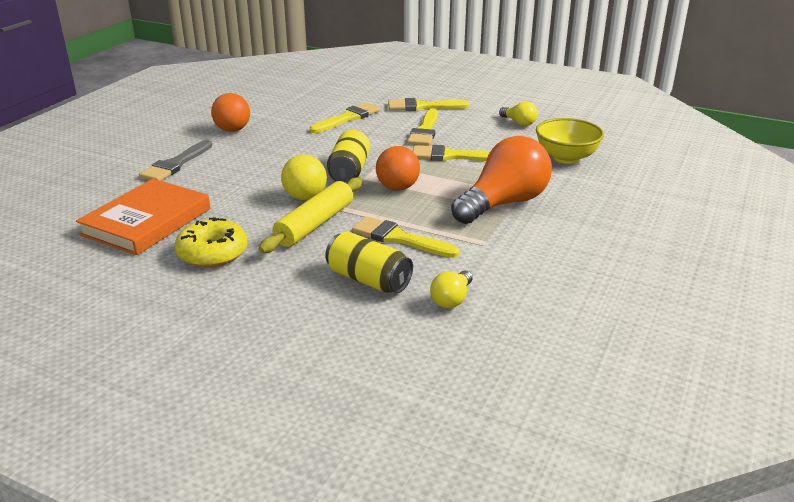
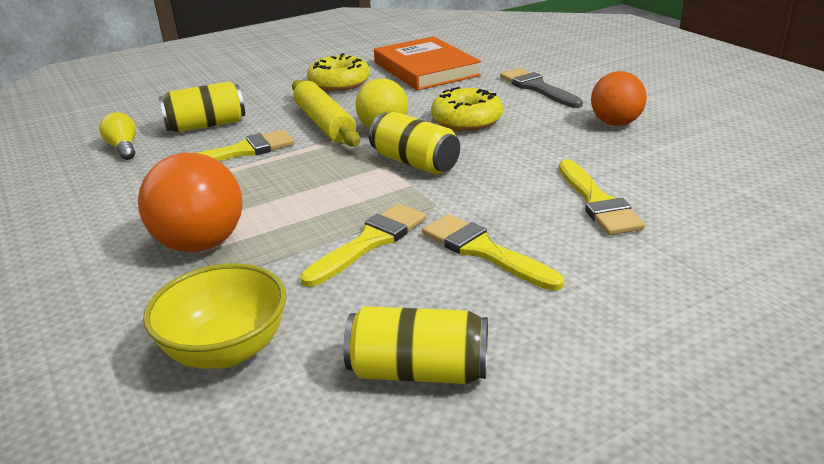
camera: 125 degrees right, 0 degrees up
(263, 173) = (467, 120): none -> yellow donut
(397, 188) = (335, 178): orange ball -> none
(422, 106) = (601, 286): yellow brush -> none
(519, 123) = (418, 371): yellow light bulb -> yellow can

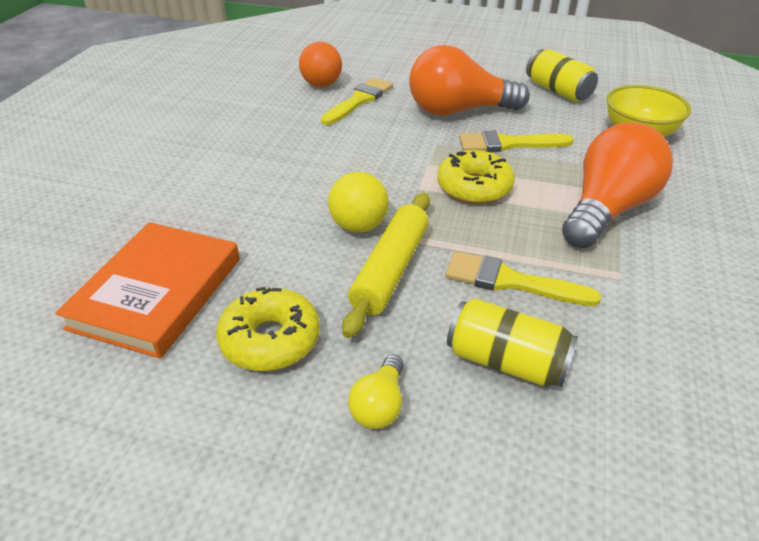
camera: 135 degrees left, 10 degrees up
(123, 148) = (634, 383): yellow light bulb -> yellow light bulb (379, 405)
(415, 162) = (396, 178): yellow can -> none
(467, 120) = (289, 192): yellow donut -> yellow donut (474, 187)
(484, 251) = (458, 111): yellow brush -> orange light bulb
(537, 88) = (168, 189): grey brush -> none
(615, 123) = (224, 129): orange ball -> orange ball (321, 85)

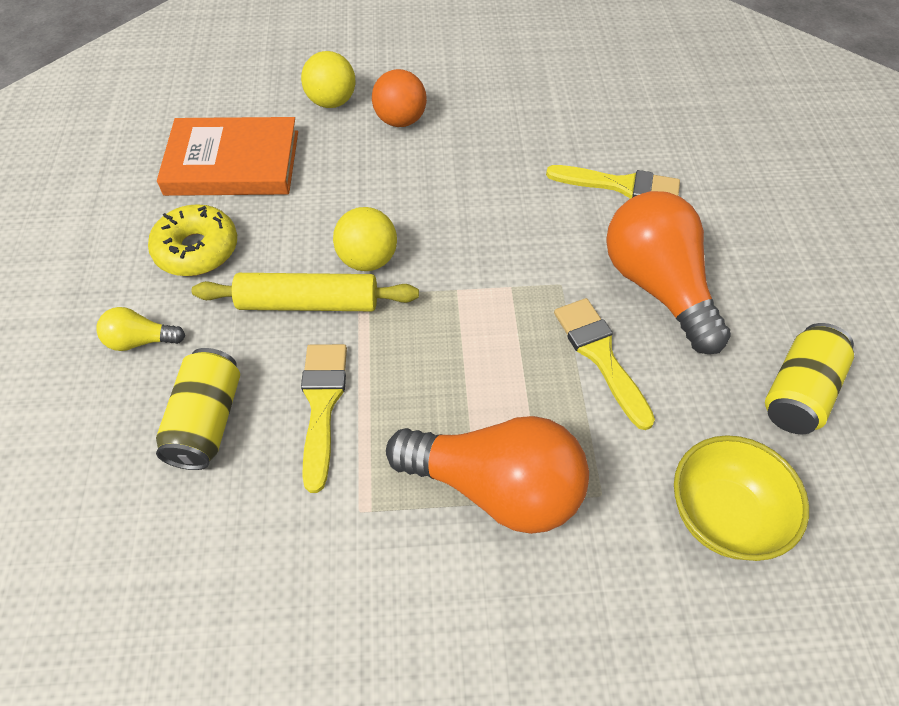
camera: 70 degrees right, 15 degrees up
(131, 209) = (332, 102): none -> yellow ball
(321, 85) = (637, 141): orange ball -> orange ball (400, 120)
(474, 187) = (482, 340): yellow donut -> none

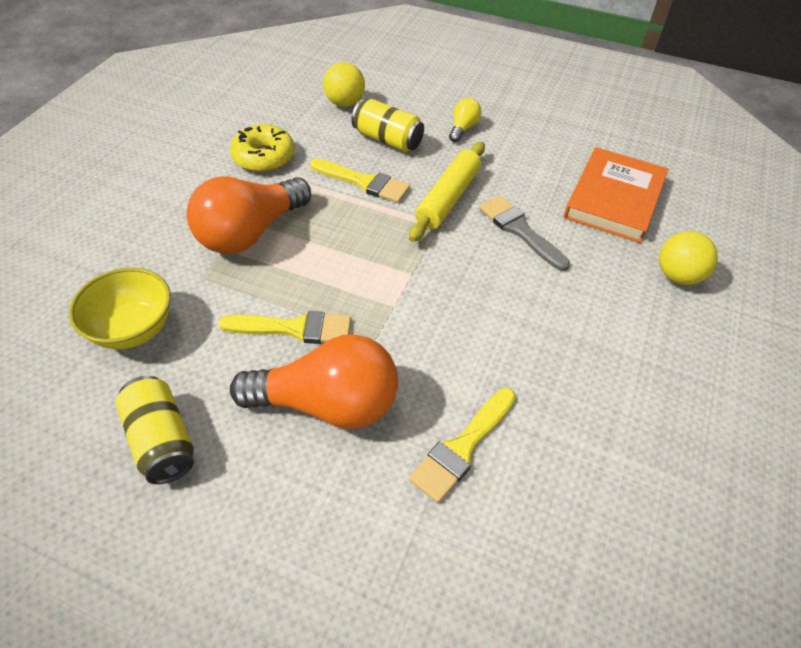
camera: 115 degrees right, 5 degrees down
(197, 249) = (528, 163): yellow donut -> yellow donut (264, 157)
(330, 223) = (519, 230): none -> grey brush
(368, 260) = (470, 238): yellow ball -> yellow ball (345, 103)
(400, 120) = (633, 313): orange ball -> none

